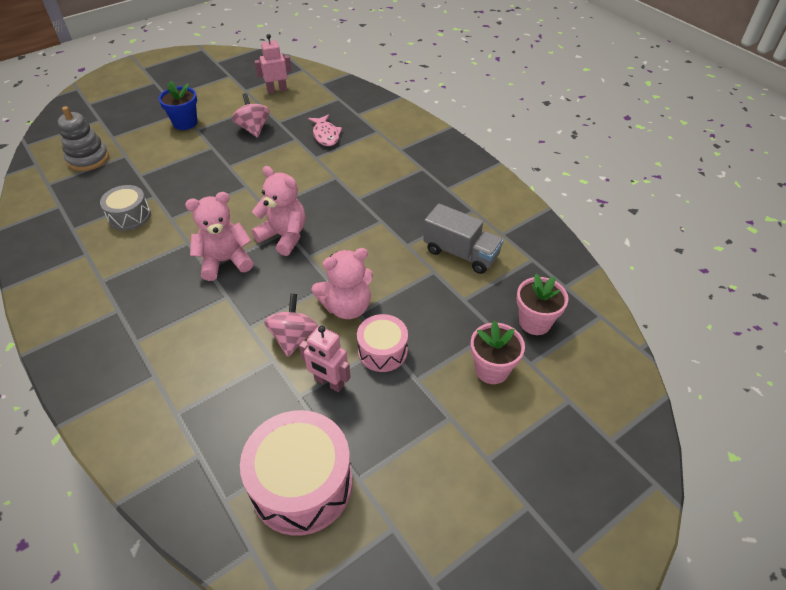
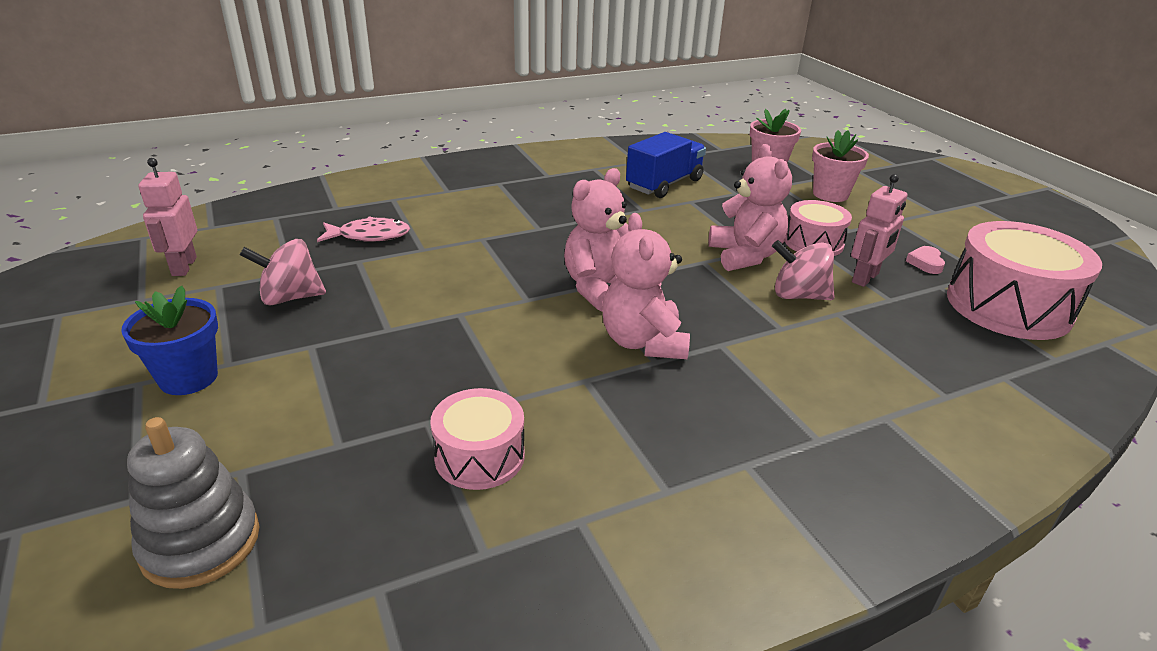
camera: 80 degrees left, 15 degrees down
(129, 216) = (479, 456): grey drum -> pink drum
(367, 431) = (925, 263): none -> pink heart
(461, 253) = (664, 184): grey truck -> blue truck

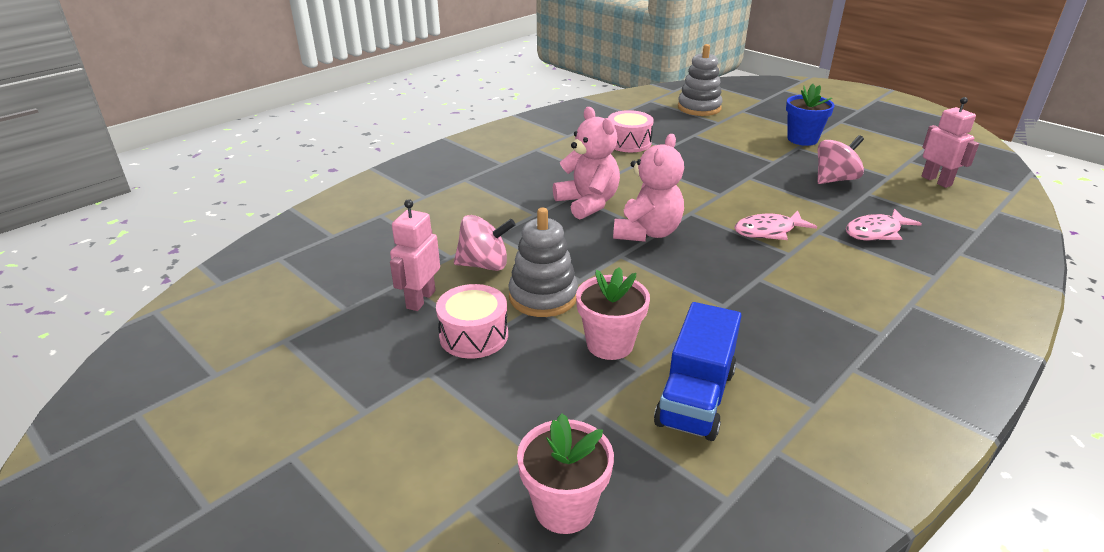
camera: 160 degrees right, 0 degrees up
(471, 260) = (768, 231): none -> pink fish
(745, 256) = (543, 297): pink teddy bear -> grey stacking toy
(830, 194) = (452, 452): pink flower pot -> pink flower pot (610, 344)
(925, 263) = (349, 338): pink heart -> none
(1008, 306) = (287, 301): pink drum -> none

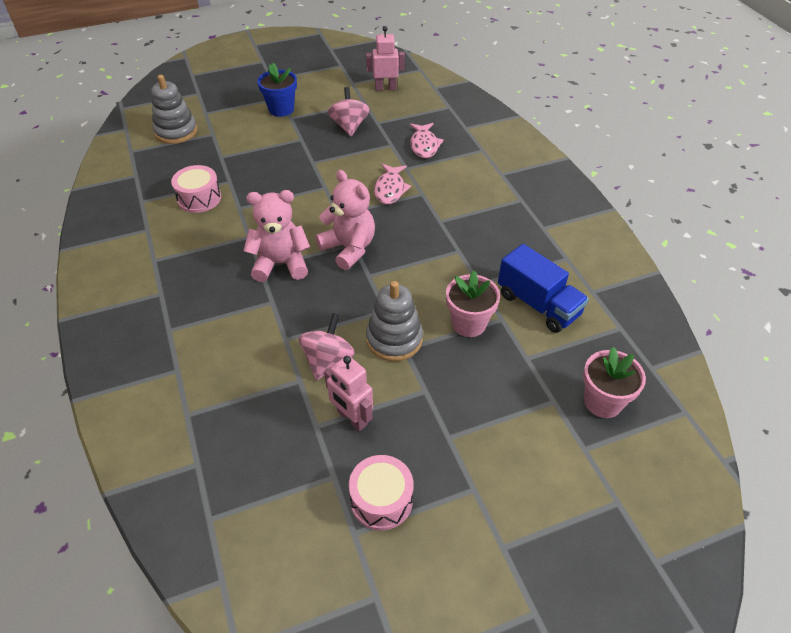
camera: 65 degrees left, 15 degrees up
(474, 335) = (419, 396): pink drum -> pink drum (381, 500)

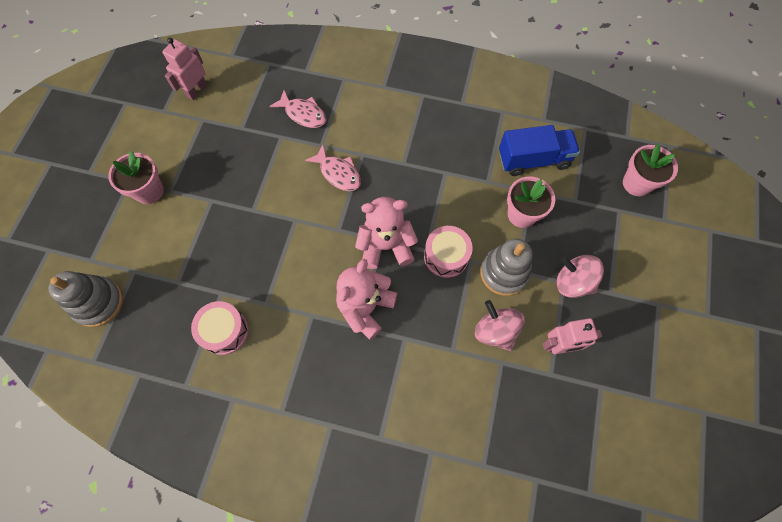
camera: 55 degrees left, 20 degrees up
(281, 109) = (149, 191): blue flower pot -> pink flower pot
(349, 126) = (227, 152): pink spinning top -> pink spinning top (573, 282)
(381, 500) = (637, 367): pink drum -> pink drum (446, 256)

